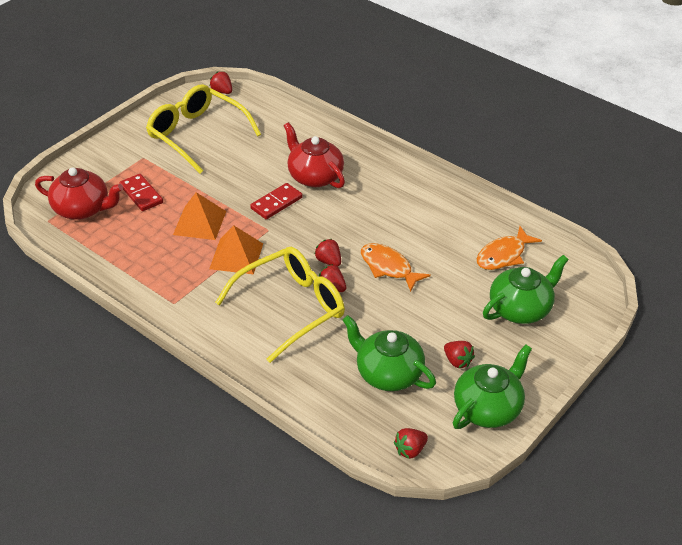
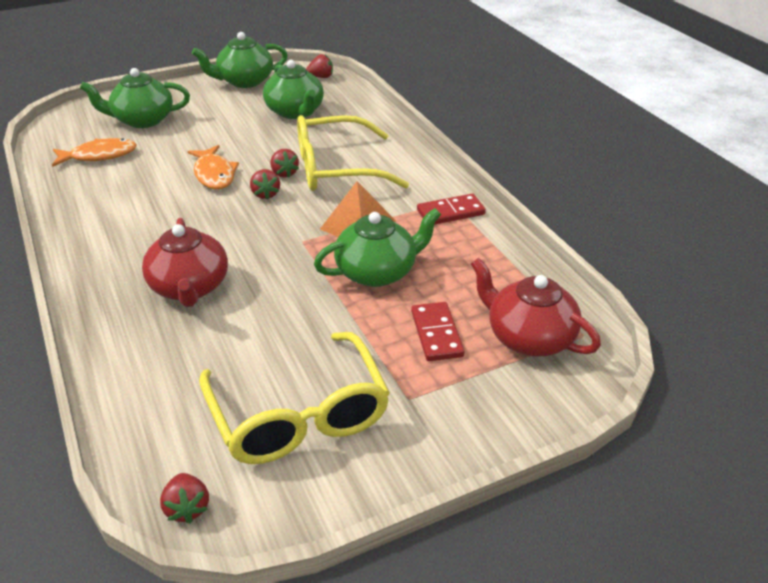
camera: 155 degrees left, 5 degrees down
(199, 223) = (377, 272): orange pyramid -> green teapot
(276, 203) = (267, 268): red domino -> red domino (450, 212)
(457, 361) = (234, 106): red strawberry -> none

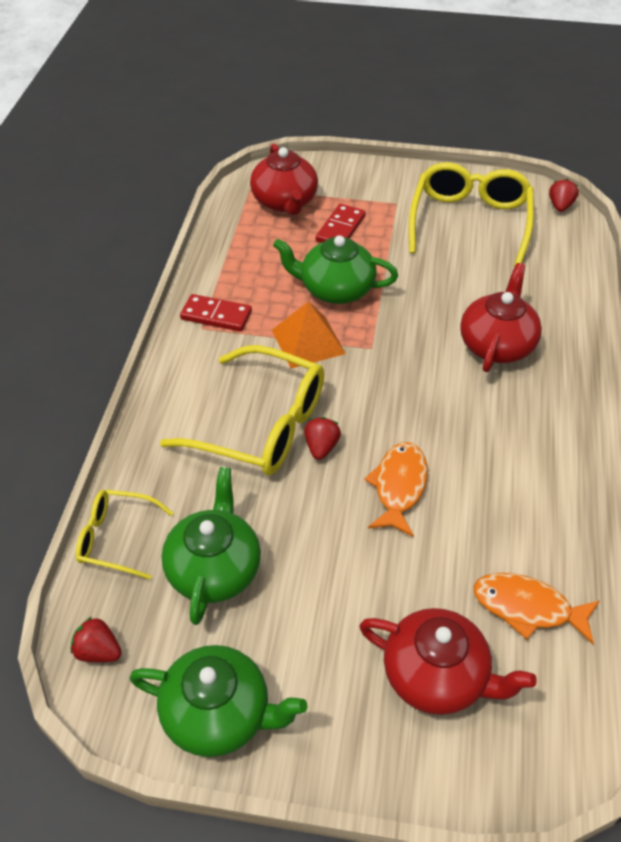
camera: 145 degrees left, 10 degrees up
(142, 120) = (437, 676): green teapot -> red teapot
(265, 194) = (363, 424): red strawberry -> none
(361, 103) = (116, 538): none -> yellow glasses

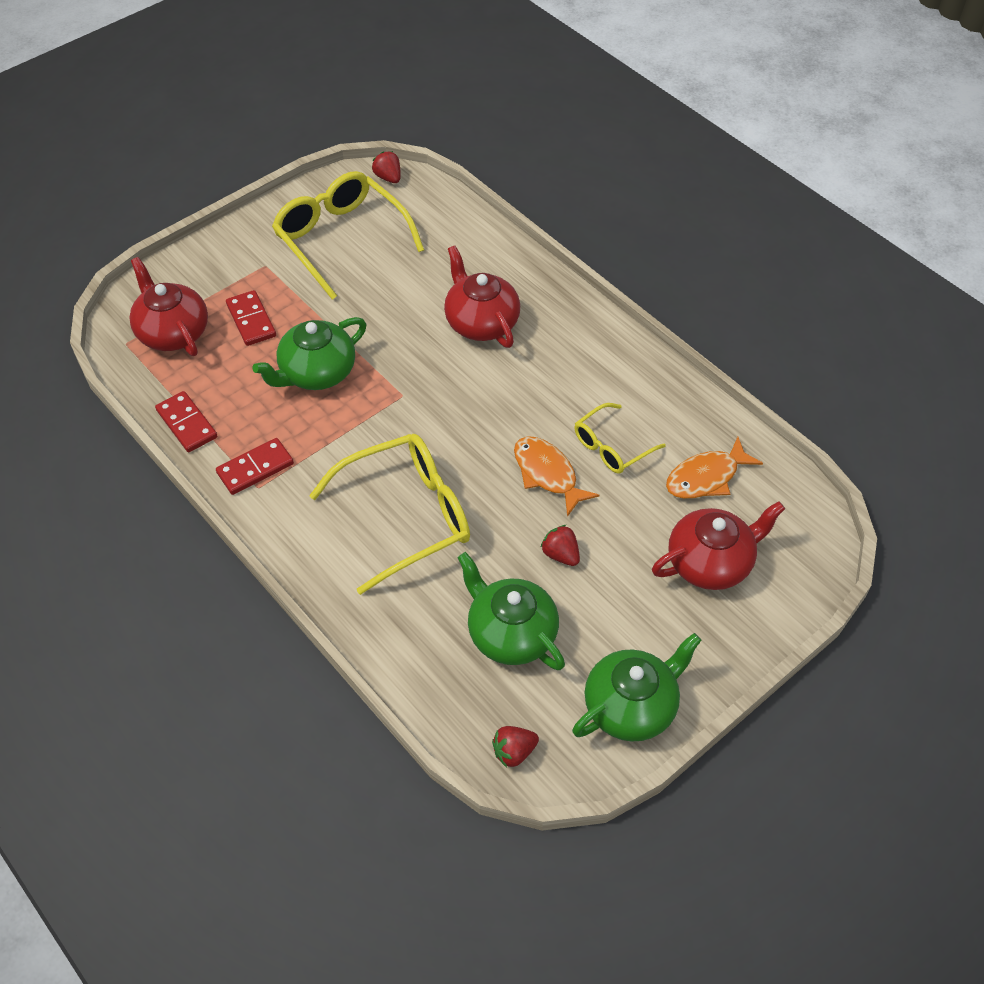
camera: 50 degrees left, 5 degrees up
(116, 538) = (421, 680): yellow glasses -> yellow glasses (611, 447)
(217, 258) = (187, 424): none -> red domino
(285, 202) = (173, 332): red teapot -> red teapot turned 150 degrees counterclockwise
(308, 341) = (352, 429): orange pyramid -> none
(321, 447) = (466, 494): red strawberry -> red strawberry (560, 554)

